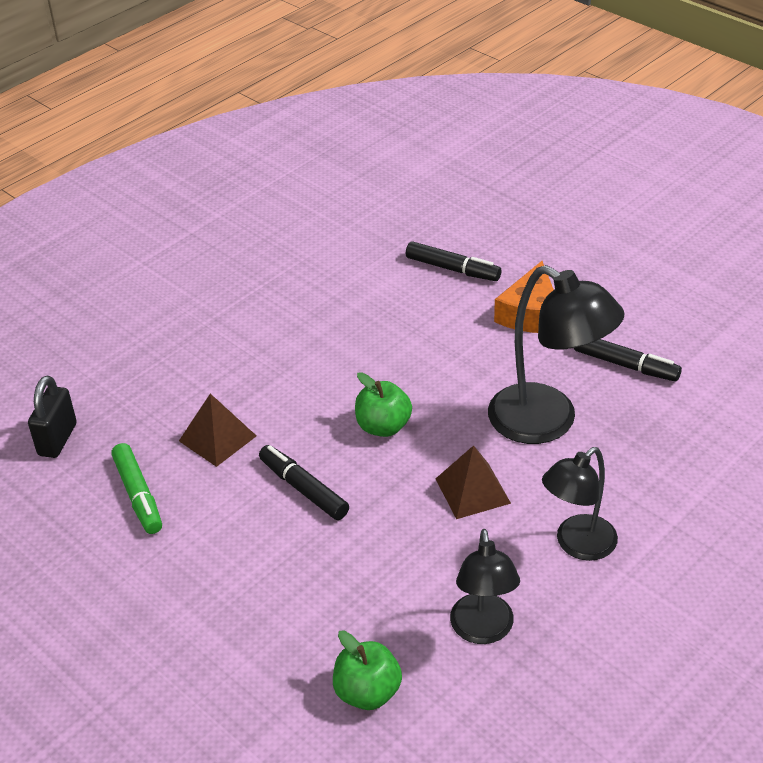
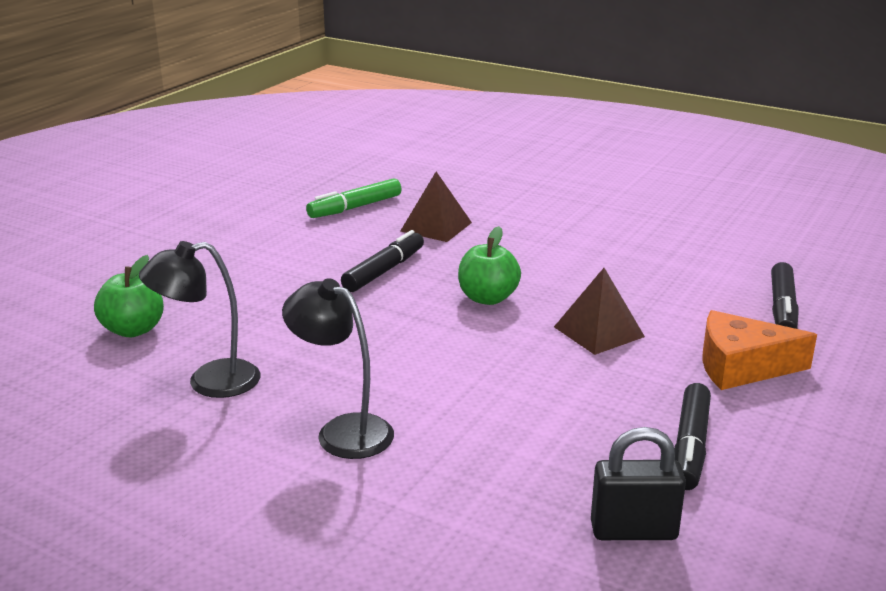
camera: 75 degrees right, 15 degrees down
(57, 439) = (408, 171): black padlock -> black padlock (633, 531)
(472, 490) = (411, 357): brown pyramid -> brown pyramid (599, 331)
(547, 423) = (543, 395): black lamp -> none

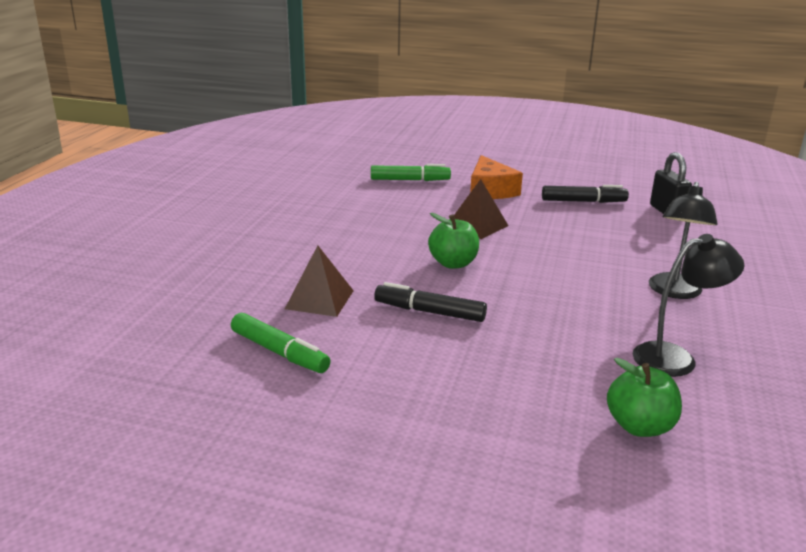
camera: 105 degrees left, 0 degrees up
(209, 382) = (675, 357): black lamp -> black lamp turned 75 degrees counterclockwise
(782, 308) = (410, 180): black marker -> green marker

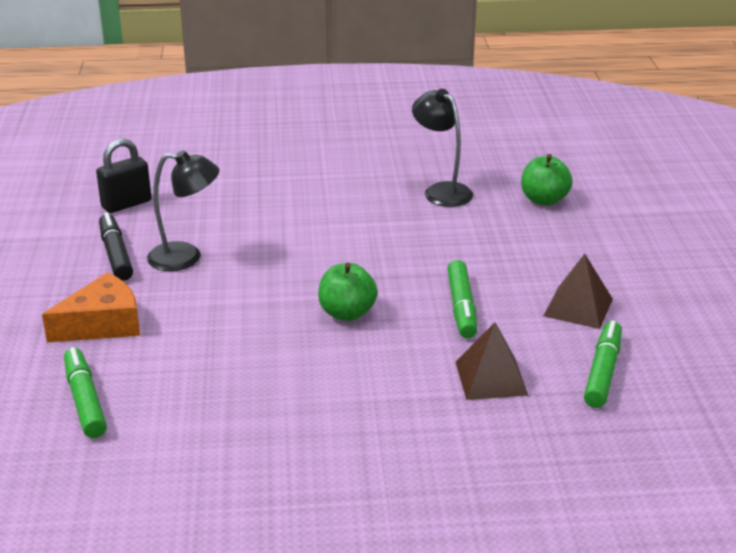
camera: 110 degrees left, 5 degrees up
(430, 312) = (461, 307): black marker -> green marker
(477, 225) = (231, 315): brown pyramid -> brown pyramid (578, 307)
(674, 292) = (327, 194): black lamp -> black lamp (186, 257)

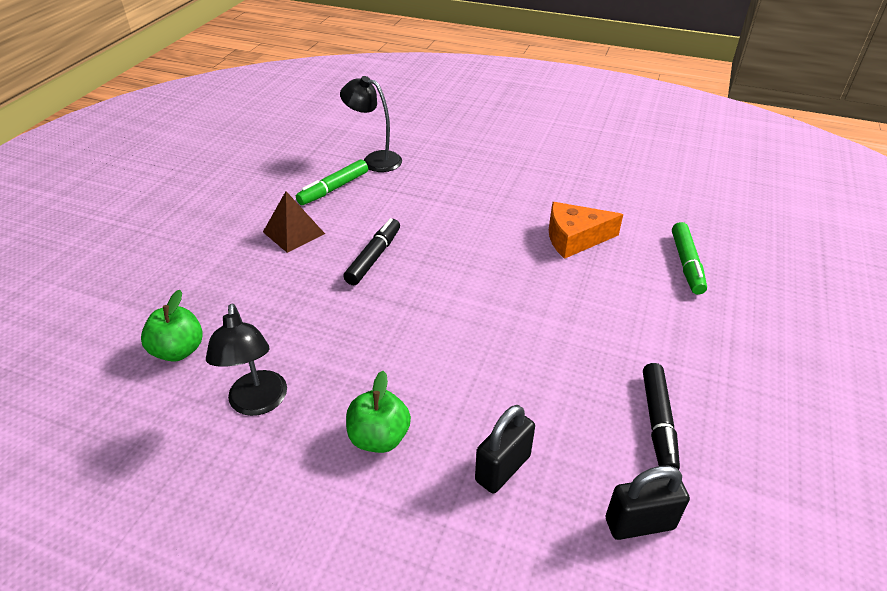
camera: 155 degrees left, 10 degrees up
(103, 324) = (673, 330): orange cheese -> orange cheese (574, 238)
(186, 257) = (581, 391): black lamp -> black lamp (374, 160)
(233, 204) = (503, 468): none -> black padlock
(347, 313) = (463, 278): green apple -> green apple (379, 437)
(461, 307) = (373, 257): green marker -> black marker
(491, 378) = (404, 203): brown pyramid -> none

